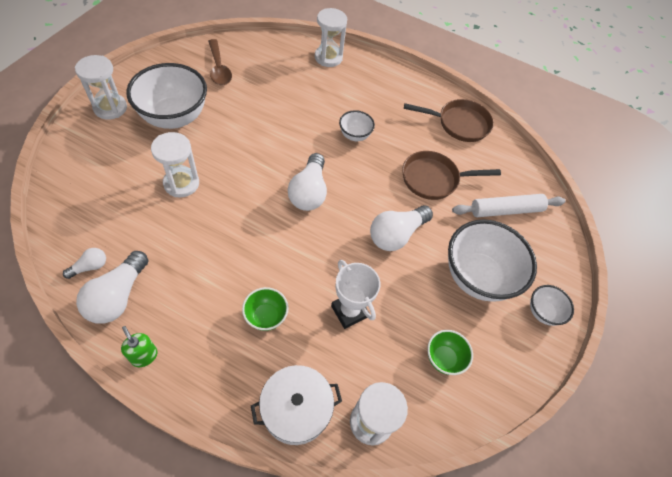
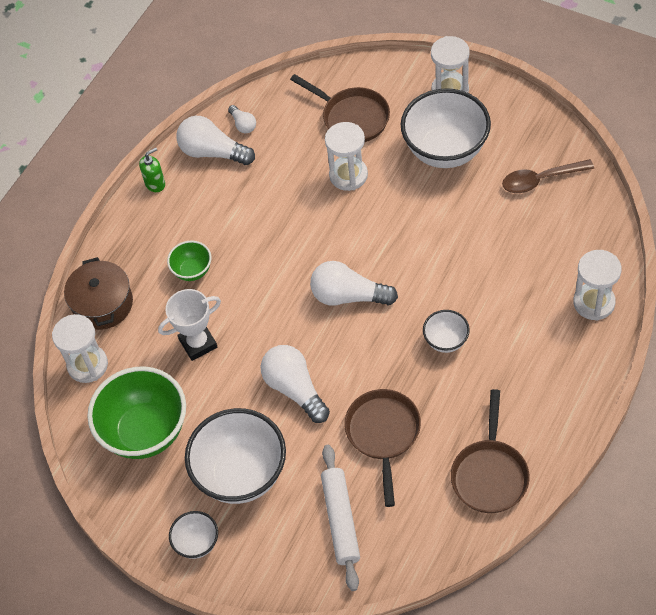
camera: 105 degrees right, 0 degrees up
(115, 176) = (352, 117): none -> brown pan
(296, 409) = (102, 304): white pot -> brown pot
(443, 358) = (145, 432): green bowl -> green bowl, size x2.06

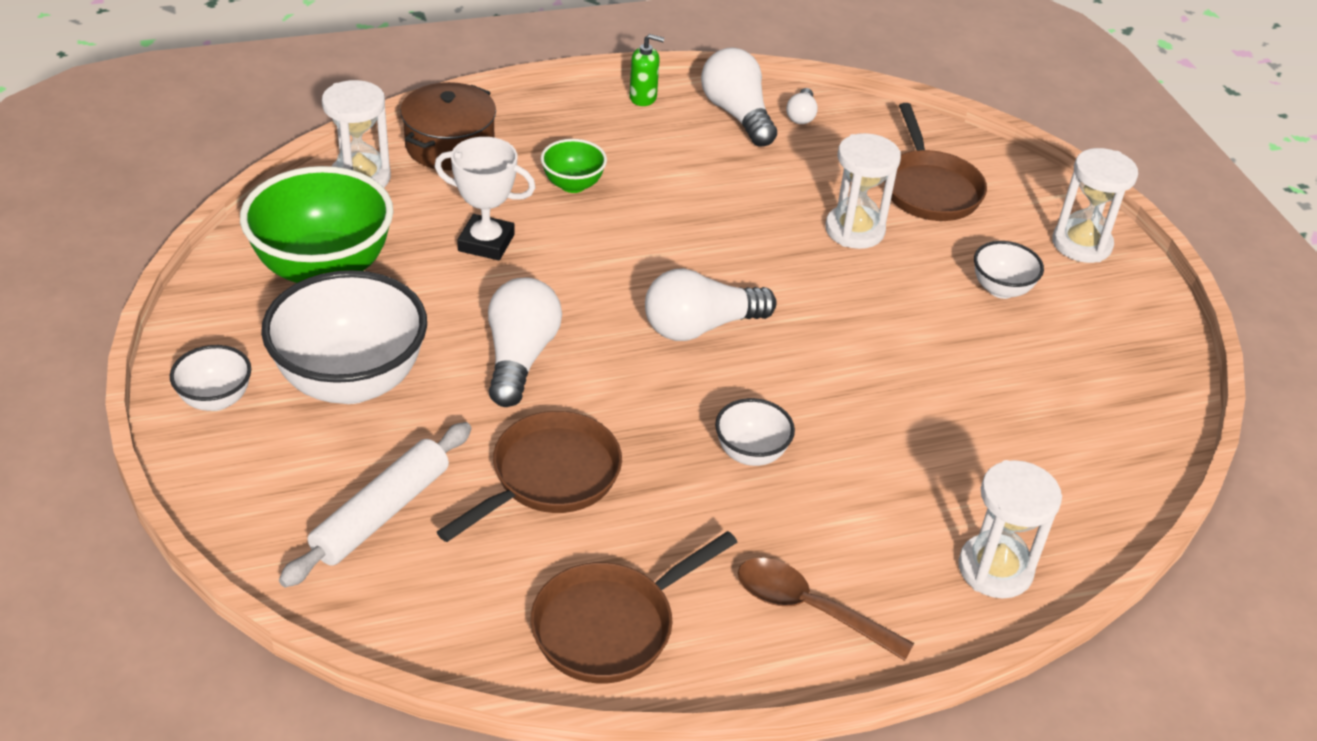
camera: 35 degrees right, 15 degrees down
(348, 296) = (700, 327): white light bulb -> white light bulb turned 75 degrees counterclockwise
(445, 151) = (1001, 289): white bowl -> white bowl, size x0.49
(540, 180) = (1088, 399): brown spoon -> brown spoon (809, 609)

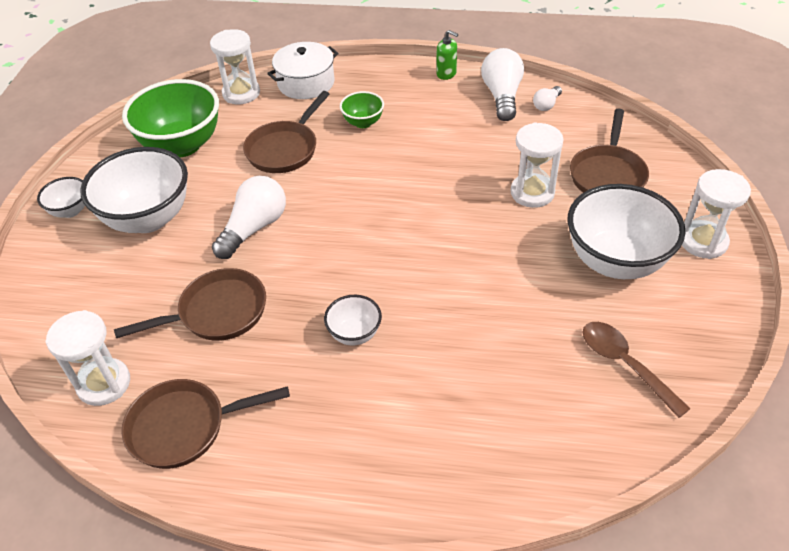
camera: 30 degrees right, 5 degrees up
(381, 514) = (106, 307): white rolling pin -> none
(449, 145) = (306, 83): brown pot -> white pot
(486, 243) = (285, 149): white trophy -> brown pan
(700, 327) = (380, 236): white light bulb -> none
(809, 609) = (319, 460): brown spoon -> brown spoon (625, 364)
(995, 569) = (472, 476): white hourglass -> white hourglass (104, 384)
(1001, 289) = (615, 261): white bowl -> white bowl, size x2.06

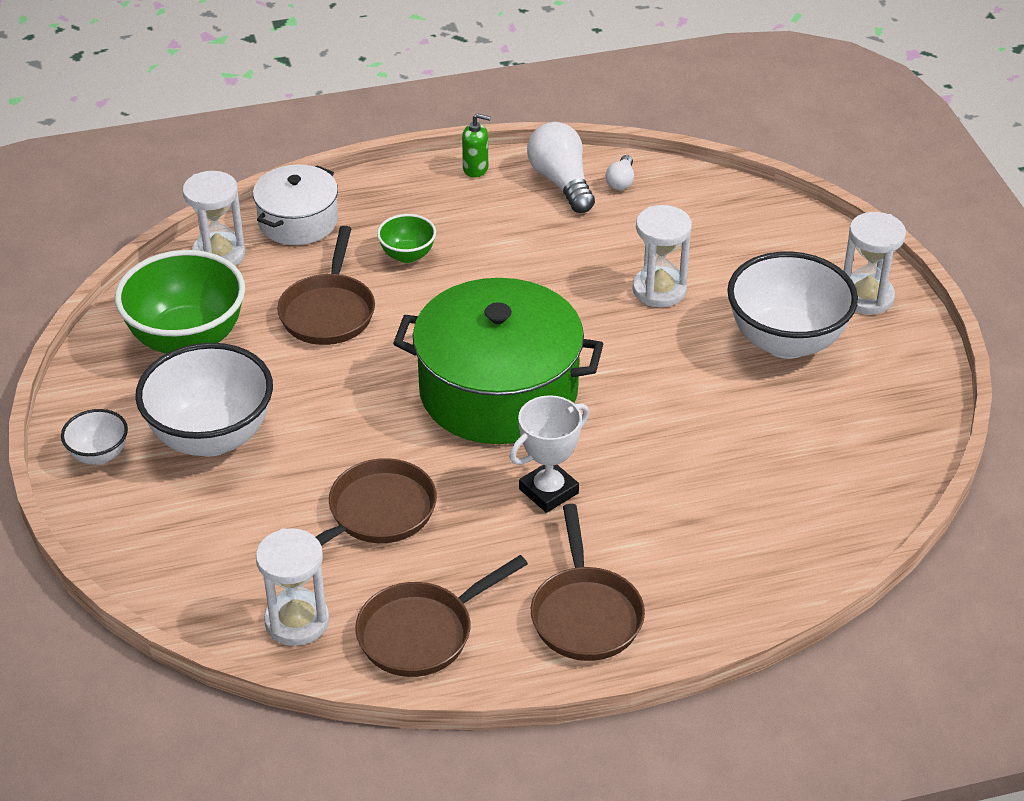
camera: 25 degrees left, 5 degrees down
(254, 228) = (355, 413): white light bulb -> none
(354, 334) = (548, 491): white bowl -> white trophy
(365, 240) = (498, 391): none -> green pot
(607, 174) = (732, 248): brown pan -> brown pan (585, 614)
(625, 364) = (843, 440): brown spoon -> none

